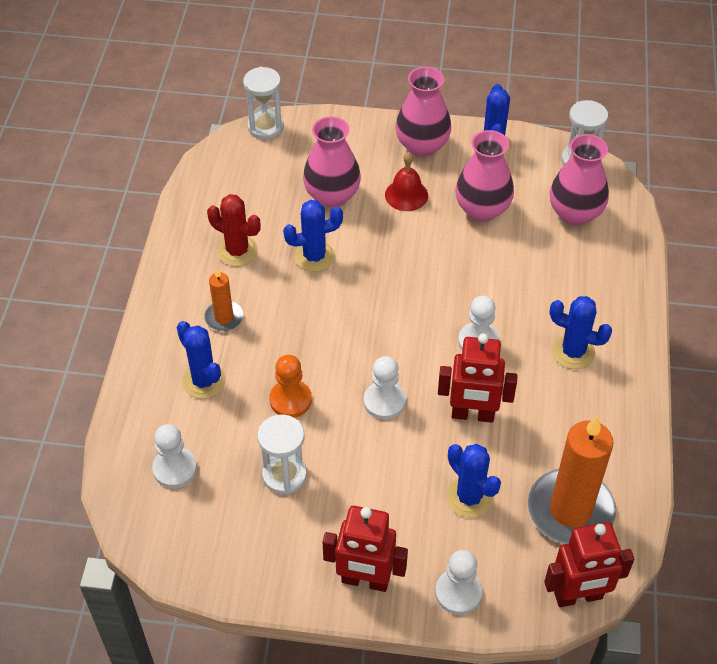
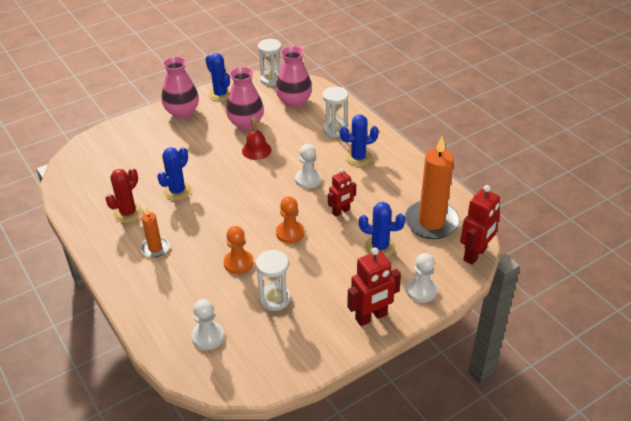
camera: 40 degrees left, 10 degrees down
(204, 381) = (177, 285): blue cactus -> none
(237, 251) = (128, 213): red cactus -> red cactus turned 45 degrees counterclockwise
(265, 127) = (79, 148): white hourglass -> white hourglass (335, 130)
(332, 195) = (156, 159): pink vase -> none
(384, 401) = (290, 233): white pawn -> orange pawn
(406, 195) = (198, 138): red bell -> red bell (256, 150)
(472, 415) = (341, 212): red robot -> red robot, size x0.65

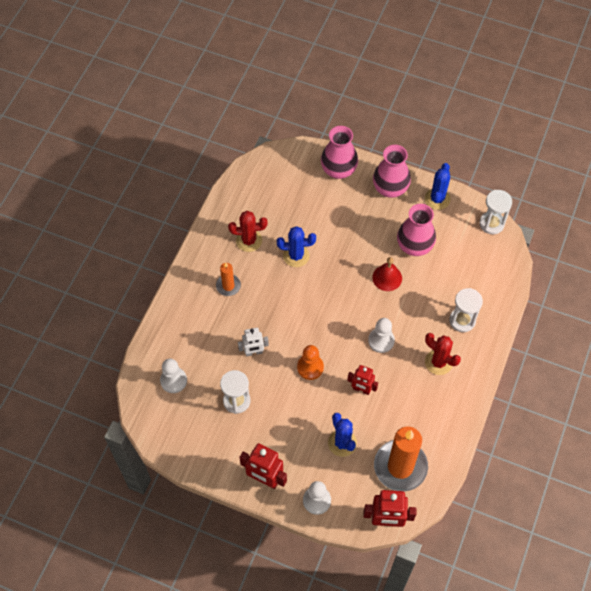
camera: 55 degrees right, 20 degrees up
(238, 263) = (253, 352): orange pawn -> white robot
(294, 102) = (474, 263): pink vase -> pink vase (338, 170)
(358, 158) = (438, 362): blue cactus -> red cactus

